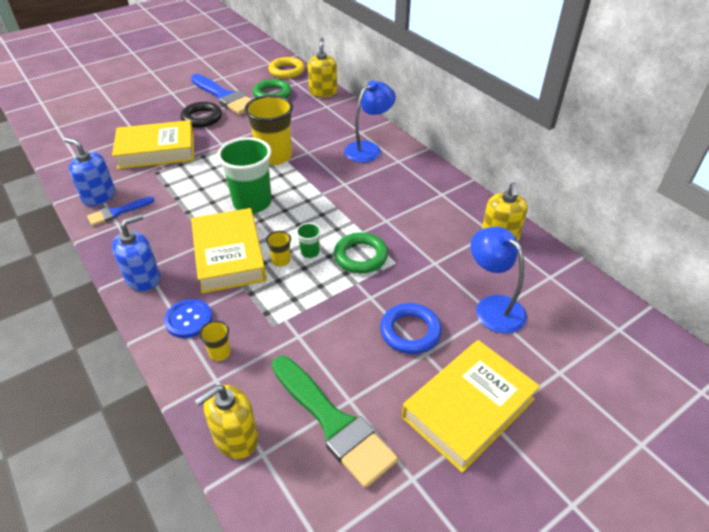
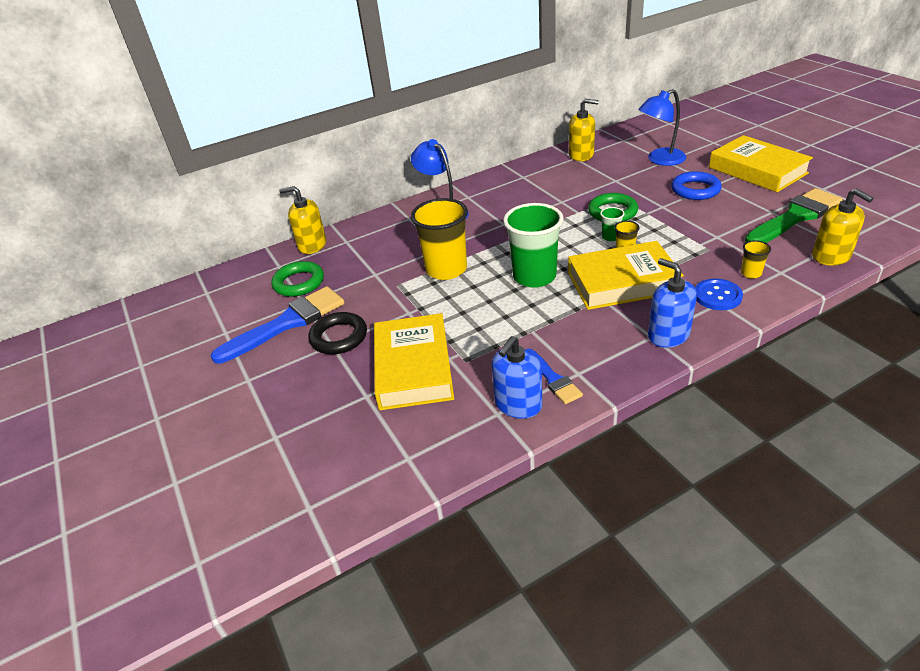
camera: 80 degrees left, 5 degrees down
(286, 71) = (240, 276): yellow ring -> none

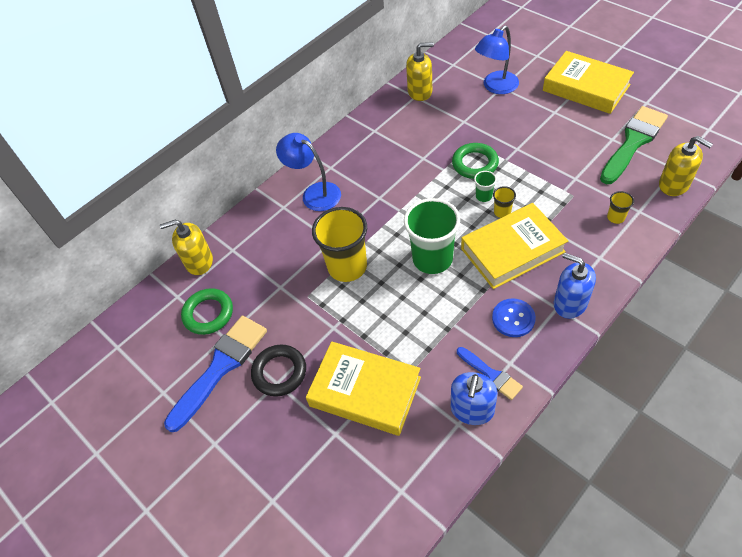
camera: 15 degrees left, 15 degrees up
(413, 368) = (365, 392): yellow book -> yellow book turned 45 degrees counterclockwise
(695, 190) = (539, 122): blue ring -> none
(717, 296) = (596, 249): blue button -> blue button (513, 318)

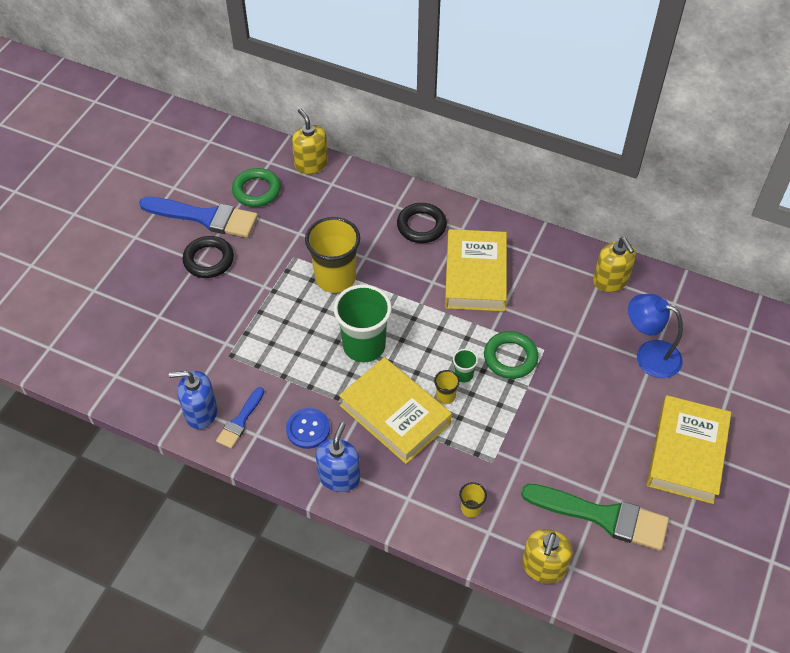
camera: 65 degrees right, 0 degrees up
(314, 193) = (421, 226): blue lamp -> black ring
(365, 392) = (202, 327): yellow book -> yellow book (475, 275)

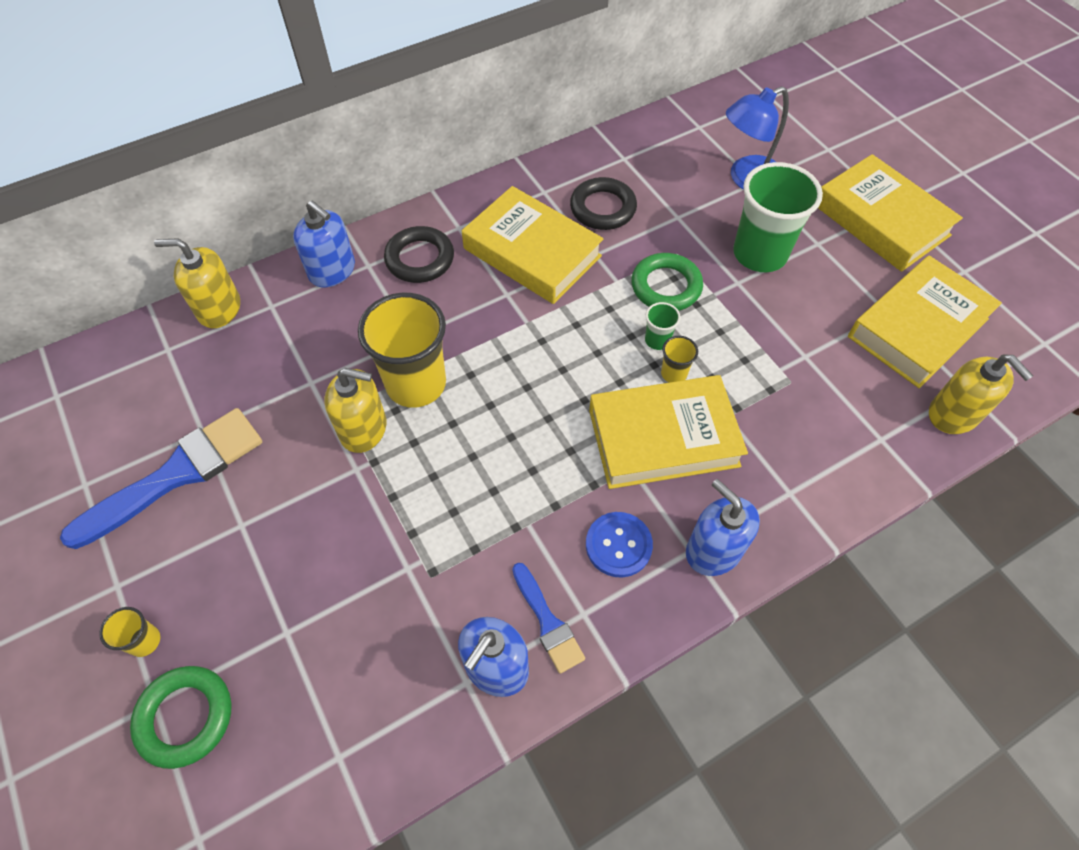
camera: 55 degrees left, 5 degrees up
(209, 260) = (252, 511): black ring -> black ring (603, 208)
(256, 190) = (197, 389): green ring -> green ring (185, 717)
(364, 346) = (541, 412): green cup -> green cup (759, 254)
(377, 193) = (332, 270): none -> blue soap dispenser
(471, 508) = (841, 437): yellow cup -> yellow cup (145, 641)
(602, 516) = (917, 328): green brush -> yellow book
(610, 280) = (634, 153): yellow soap dispenser -> yellow soap dispenser (363, 429)

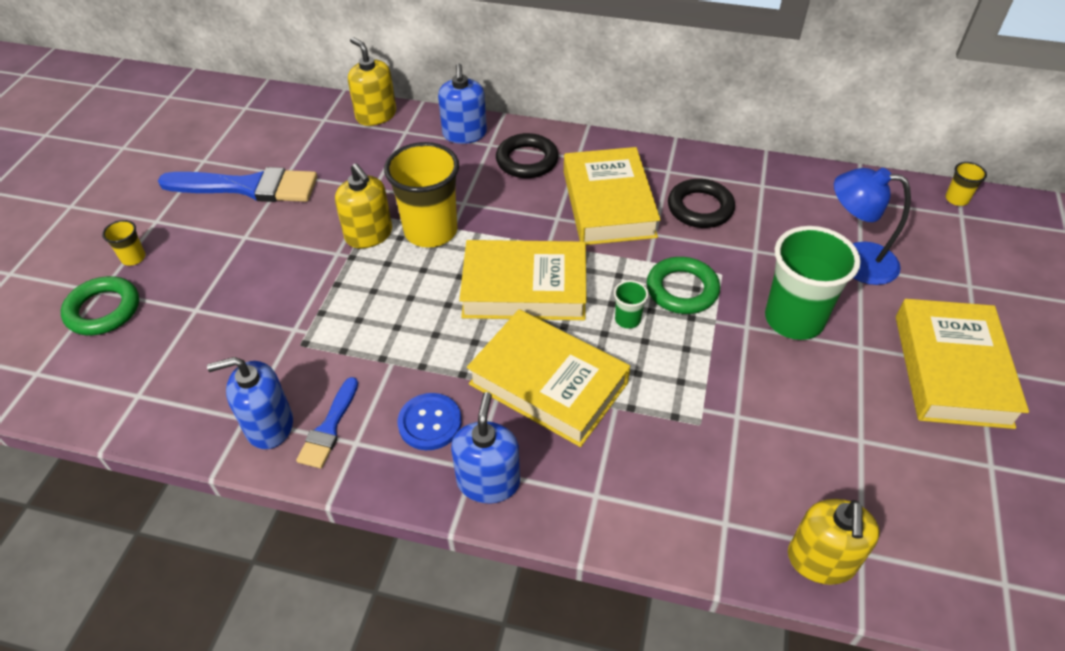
camera: 45 degrees right, 10 degrees down
(673, 373) = (611, 349): yellow cup -> yellow cup (956, 199)
(917, 328) = (876, 472): yellow book -> yellow book (524, 288)

